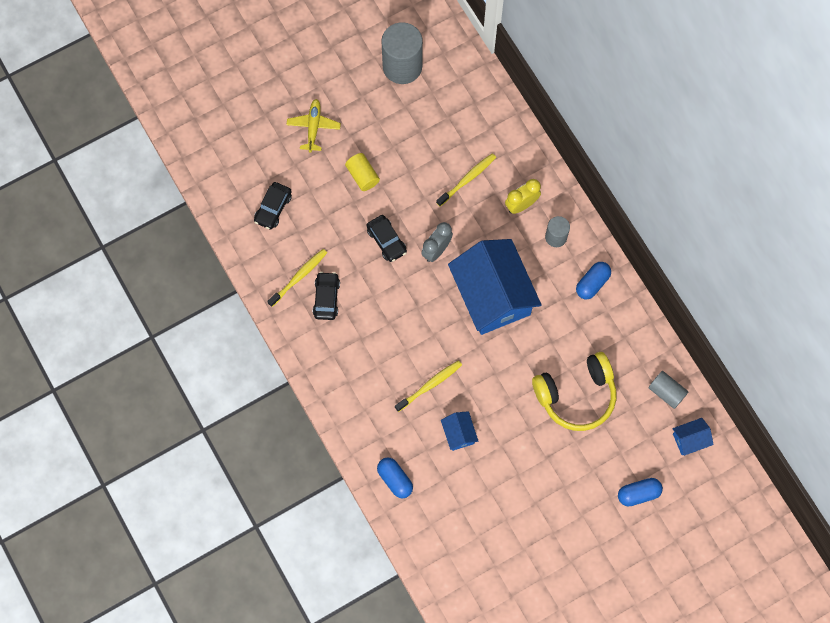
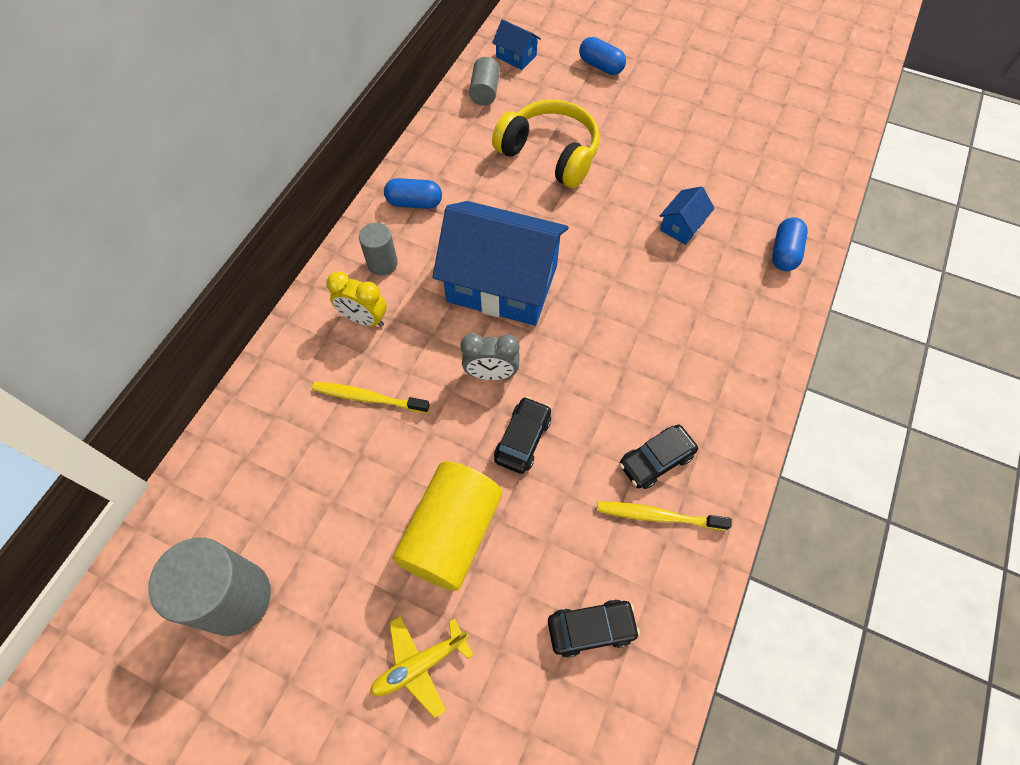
camera: 125 degrees left, 10 degrees down
(362, 176) = (451, 533): yellow cylinder -> yellow cylinder, size x1.87
(430, 385) = (657, 282): yellow toothbrush -> none
(492, 295) = (502, 283): blue house -> blue house turned 75 degrees clockwise

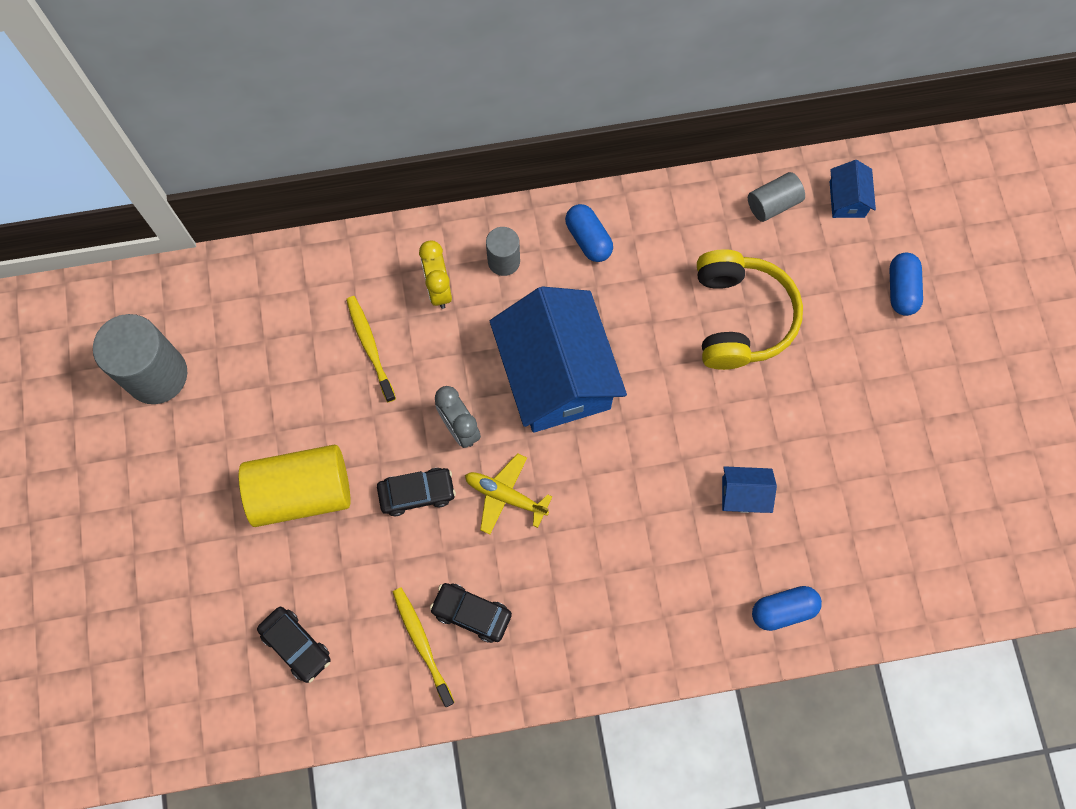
camera: 55 degrees right, 10 degrees up
(419, 665) = (192, 538): yellow plane -> yellow plane (505, 496)

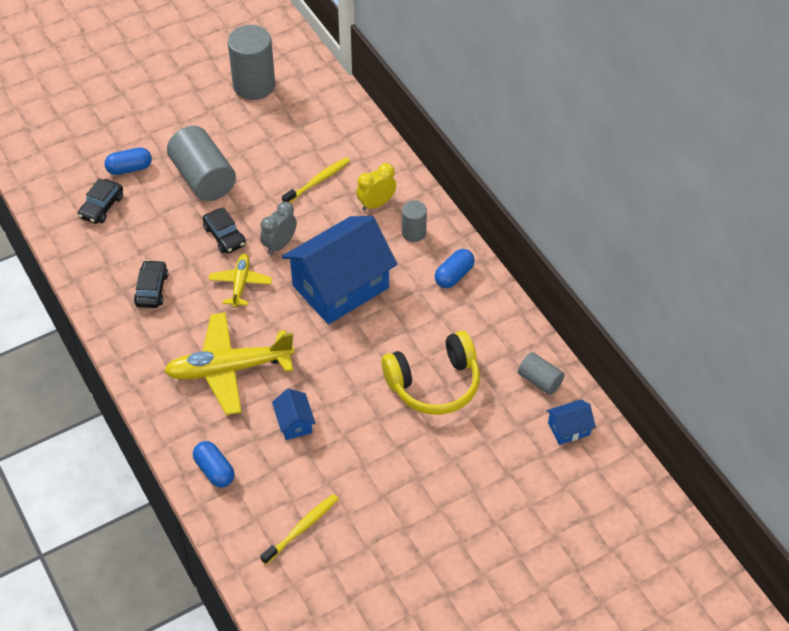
camera: 70 degrees right, 20 degrees down
(301, 492) = (203, 178): yellow cylinder -> grey cylinder
(422, 643) = (123, 269): yellow toothbrush -> yellow toothbrush (302, 528)
(637, 550) = (229, 369): none -> yellow plane
(901, 289) = (508, 485): blue capsule -> blue capsule (129, 168)

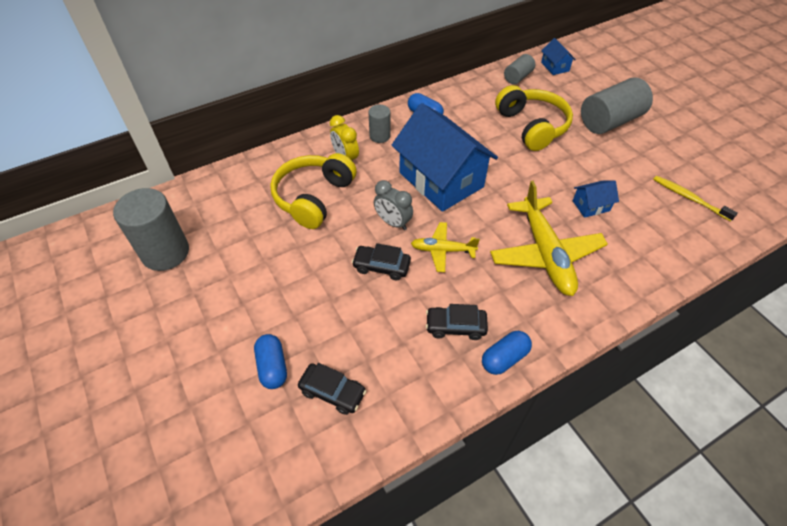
camera: 90 degrees left, 0 degrees up
(203, 178) = (298, 290): grey cylinder -> grey cylinder (610, 121)
(214, 470) = (657, 258): blue capsule -> blue capsule (504, 358)
(224, 236) = (381, 266): black car -> black car turned 135 degrees counterclockwise
(318, 181) = (313, 197): yellow toothbrush -> yellow headphones

